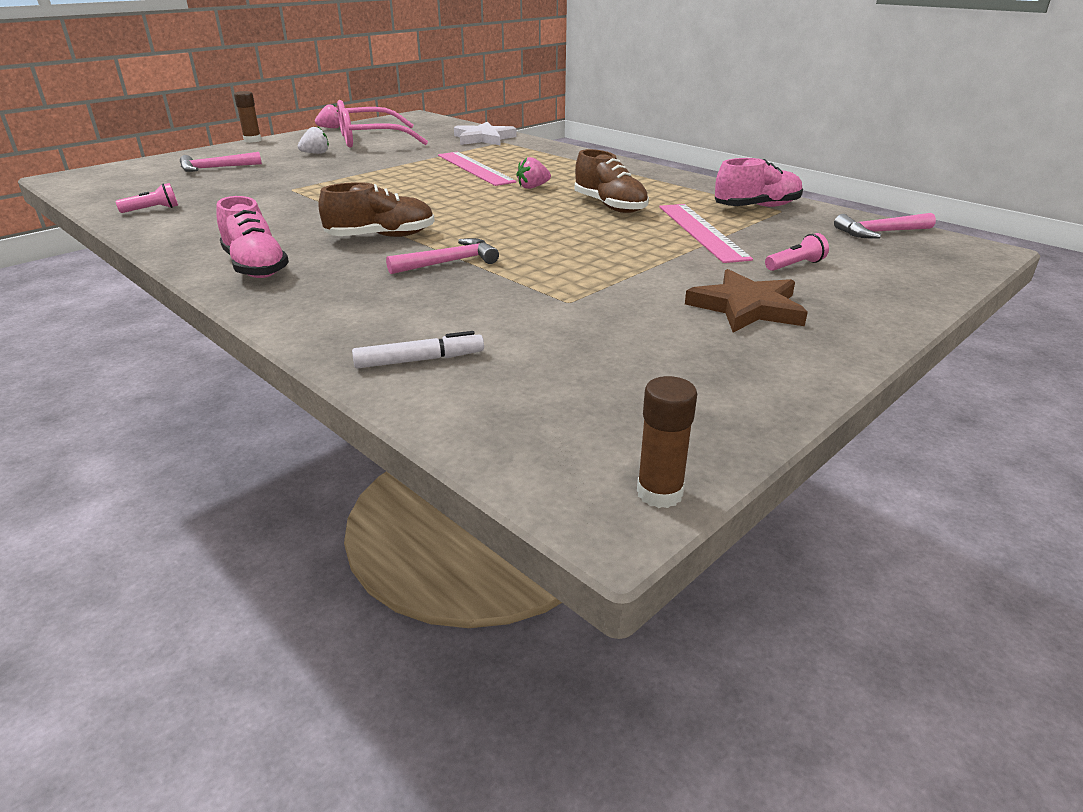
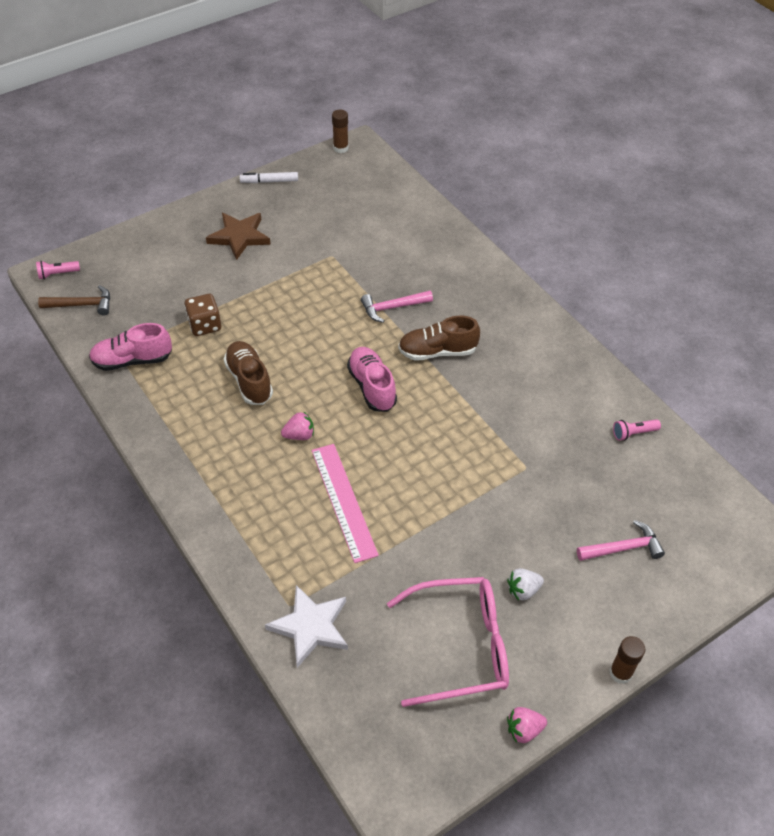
camera: 170 degrees left, 20 degrees up
(255, 267) = (517, 320): pink shoe -> pink shoe (372, 387)
(419, 360) = (416, 221): white marker -> white marker (269, 181)
(702, 231) = (205, 325): pink ruler -> brown dice
(795, 265) = (178, 272): pink flashlight -> pink flashlight (57, 274)
(880, 232) = (82, 305): pink hammer -> brown hammer

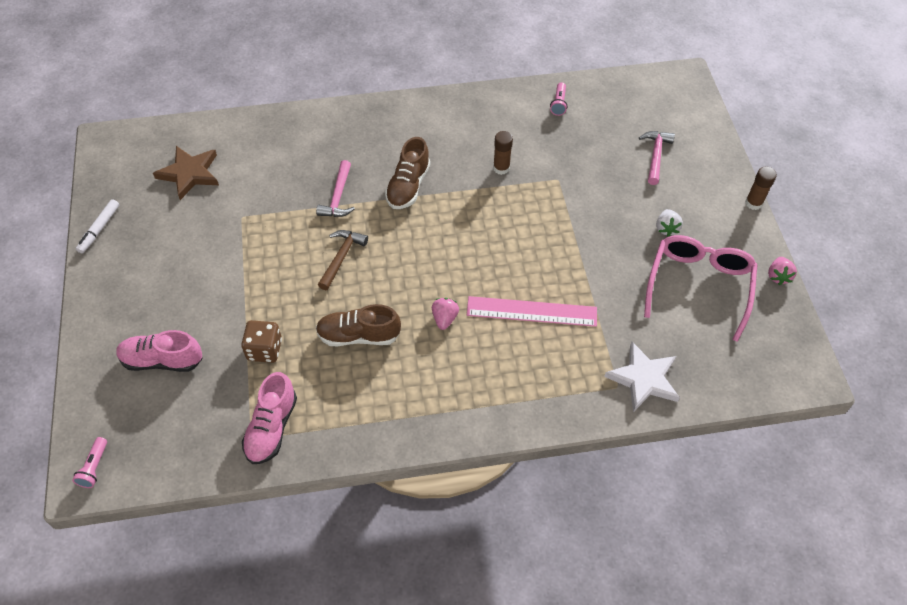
camera: 65 degrees left, 5 degrees up
(82, 305) = (160, 455): brown hammer -> brown hammer (341, 257)
(239, 237) = (161, 281): brown star -> brown star (189, 174)
(340, 148) = (98, 156): brown glue stick -> brown glue stick (501, 168)
(372, 387) = (420, 246): pink shoe -> pink shoe (162, 360)

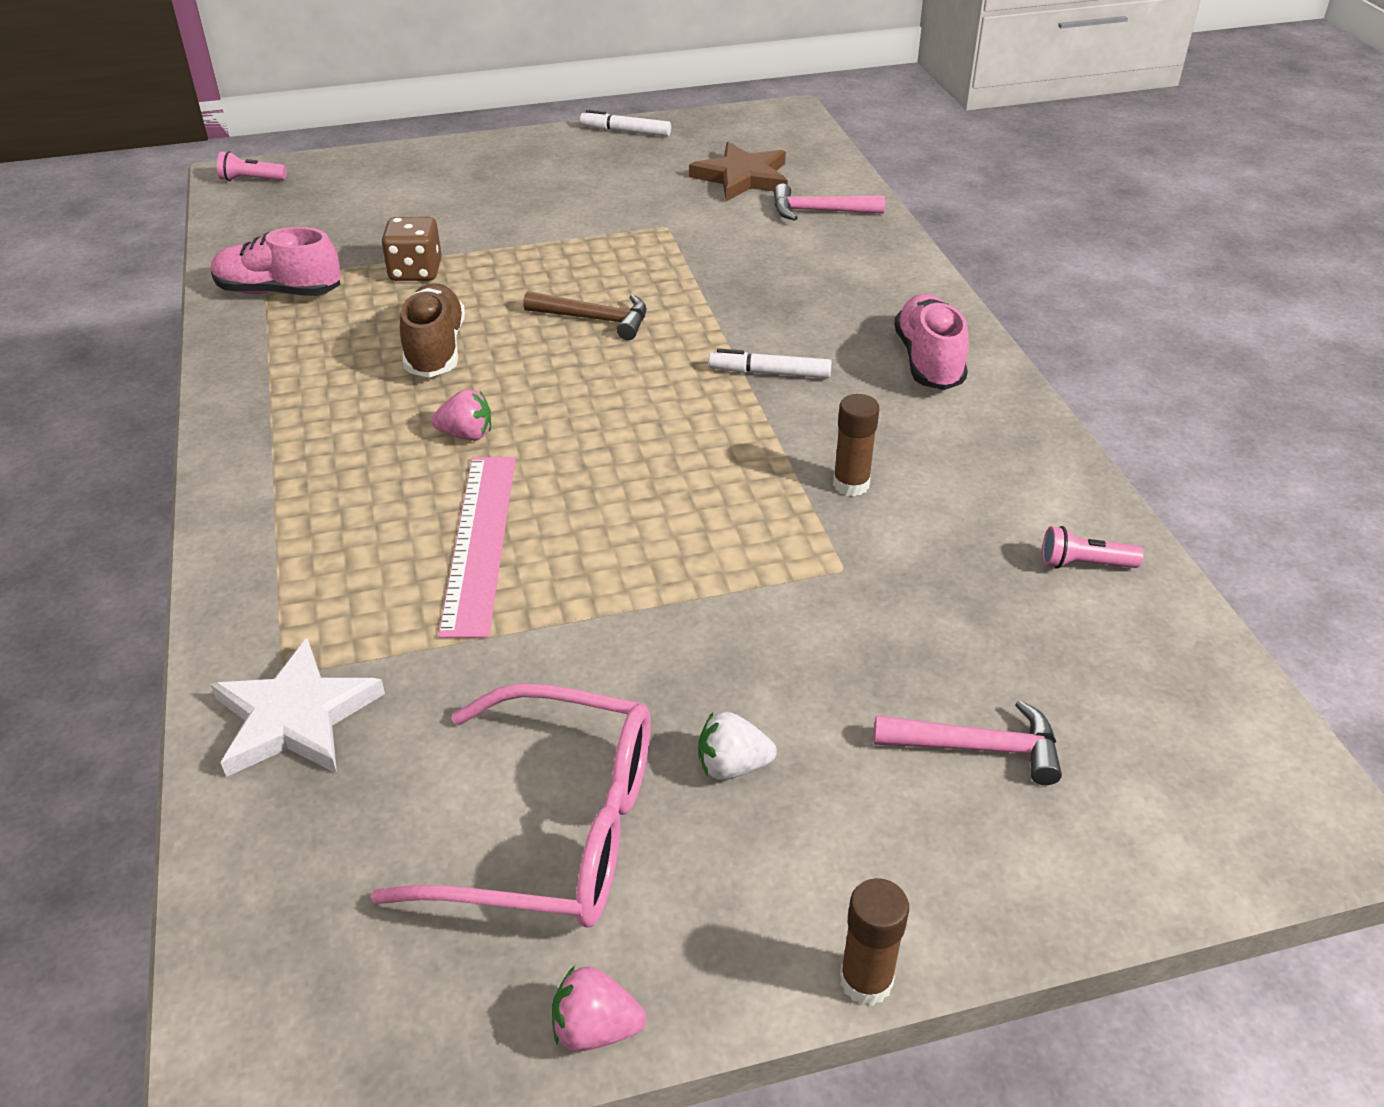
camera: 85 degrees right, 15 degrees down
(162, 360) = (405, 200): pink shoe -> pink shoe (928, 361)
(338, 197) = (726, 304): pink hammer -> pink hammer (819, 211)
(408, 186) = (769, 373): brown shoe -> white marker

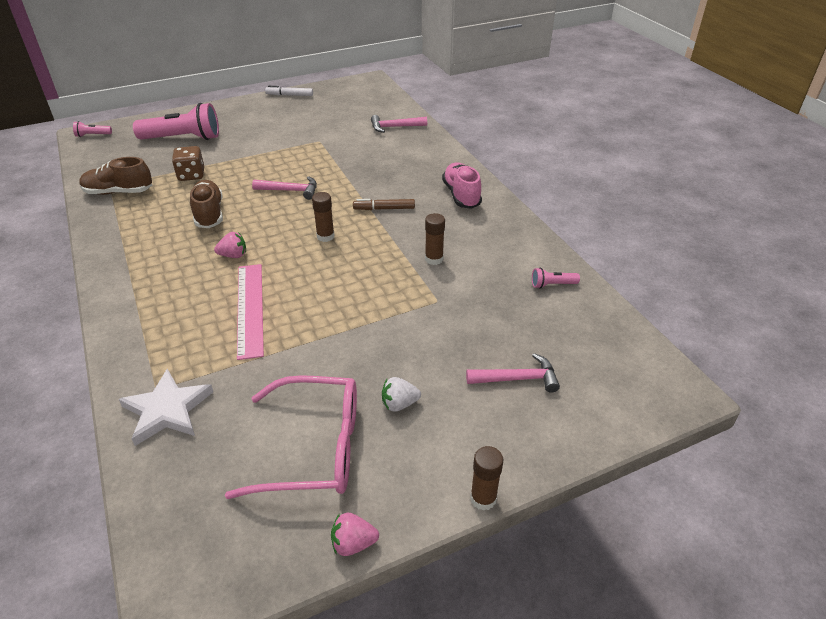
camera: 10 degrees left, 0 degrees up
(279, 291) = (119, 192): pink shoe -> brown shoe
(412, 199) = (183, 138): none -> pink flashlight
(594, 319) = (290, 190): brown hammer -> pink hammer
(646, 416) = (325, 236): none -> brown glue stick
(742, 177) = (353, 113): brown star -> none
(769, 373) = (384, 209): white marker -> brown marker

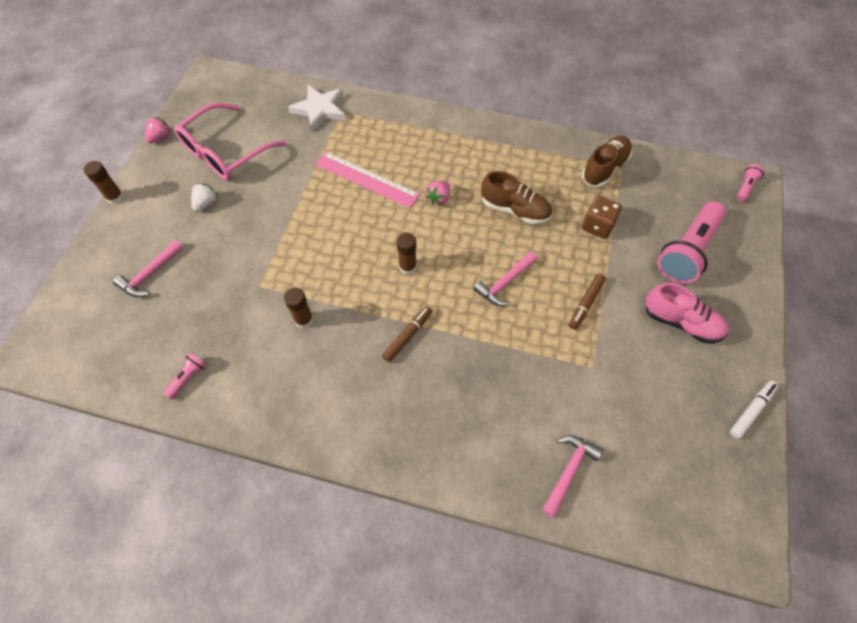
camera: 130 degrees right, 20 degrees up
(272, 157) = (586, 303): none -> brown marker
(461, 195) = (367, 420): pink shoe -> pink shoe (681, 322)

